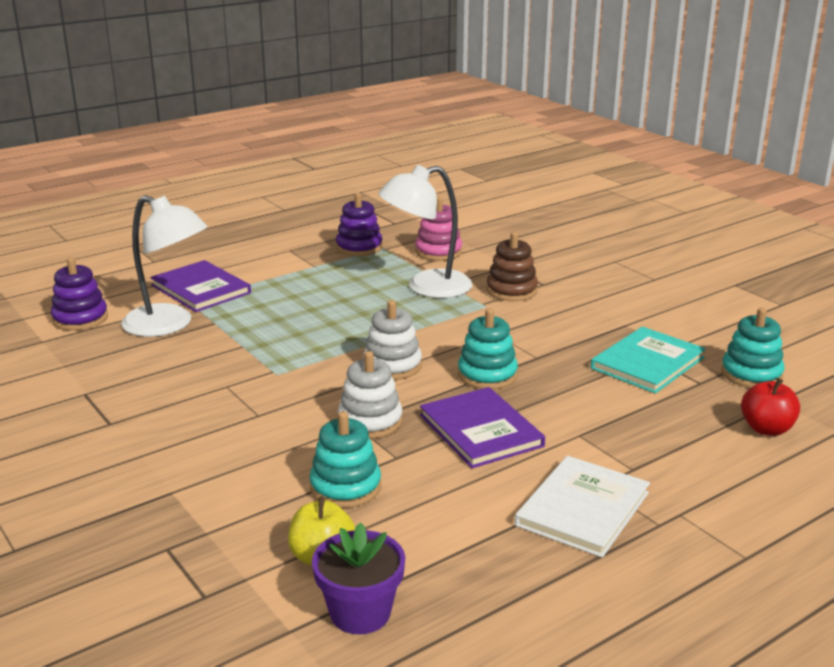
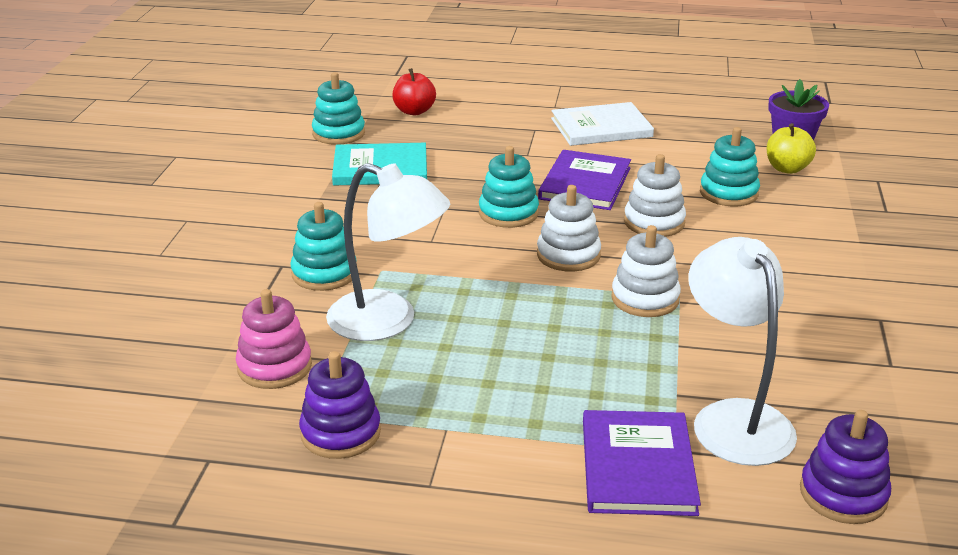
camera: 135 degrees left, 5 degrees up
(298, 362) = (645, 299): none -> white stacking toy
(511, 291) = (324, 273): brown stacking toy -> turquoise stacking toy

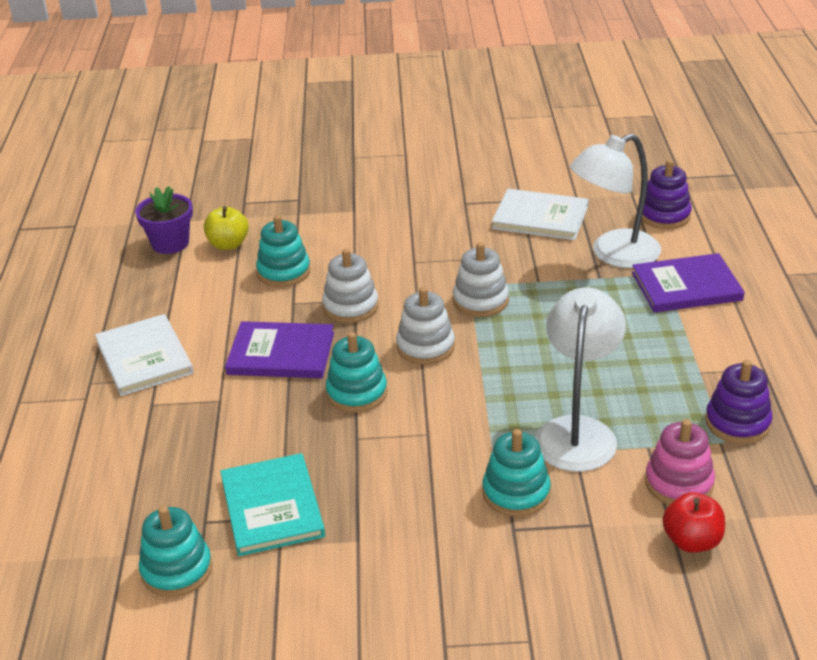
camera: 100 degrees left, 5 degrees up
(414, 111) = (101, 514): red apple -> red apple (692, 541)
(839, 373) = (540, 217): none -> white book

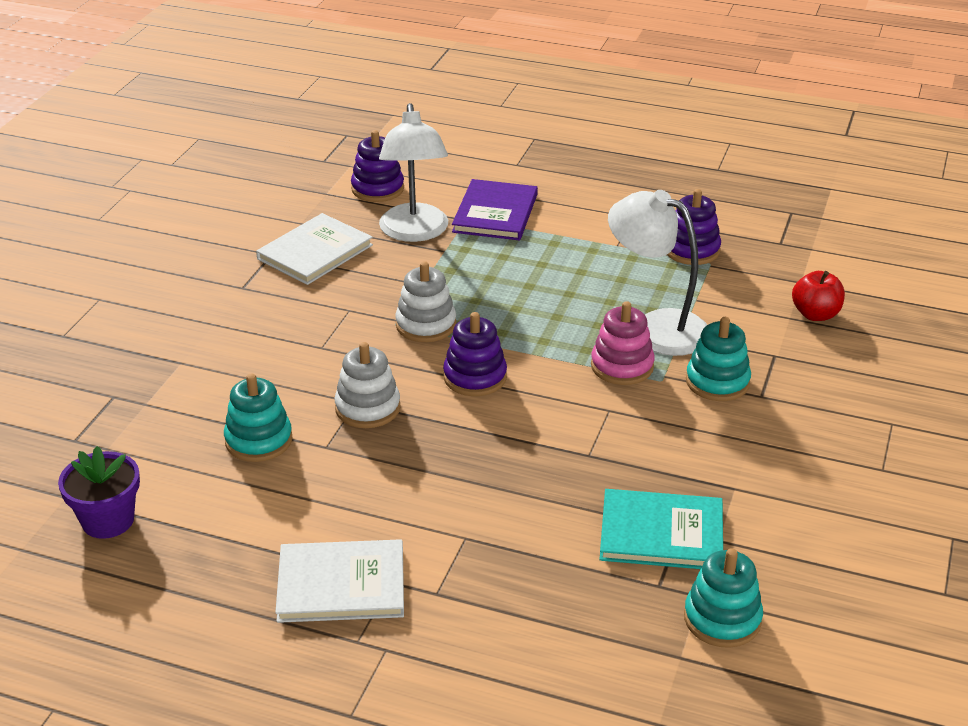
camera: 70 degrees left, 0 degrees up
(228, 244) = (159, 471): yellow apple -> none
(281, 353) = (414, 475): purple book -> none
(357, 393) = (518, 438): turquoise stacking toy -> none
(425, 347) = (475, 377): white stacking toy -> purple stacking toy
(679, 483) = (748, 299): pink stacking toy -> pink stacking toy (622, 366)

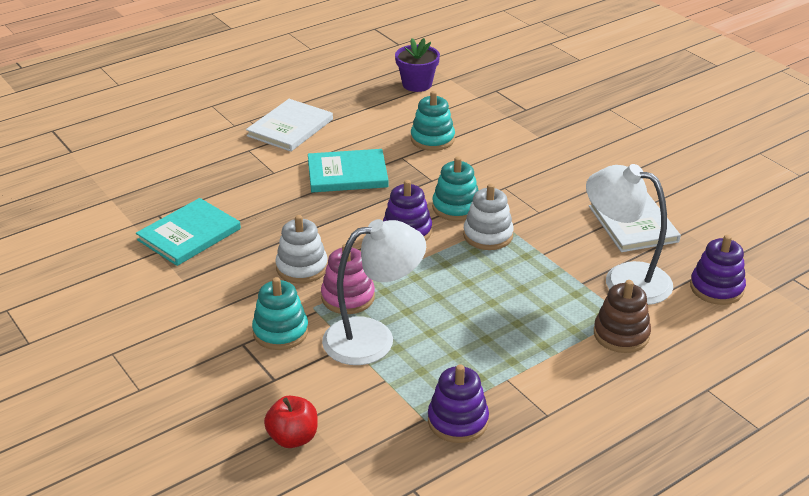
camera: 125 degrees right, 0 degrees up
(367, 408) = (421, 182): white stacking toy -> white stacking toy (302, 267)
(406, 472) = (347, 174): none -> turquoise book
(495, 213) = (621, 334): purple book -> brown stacking toy
(722, 619) = (110, 223): turquoise stacking toy -> turquoise stacking toy (456, 207)

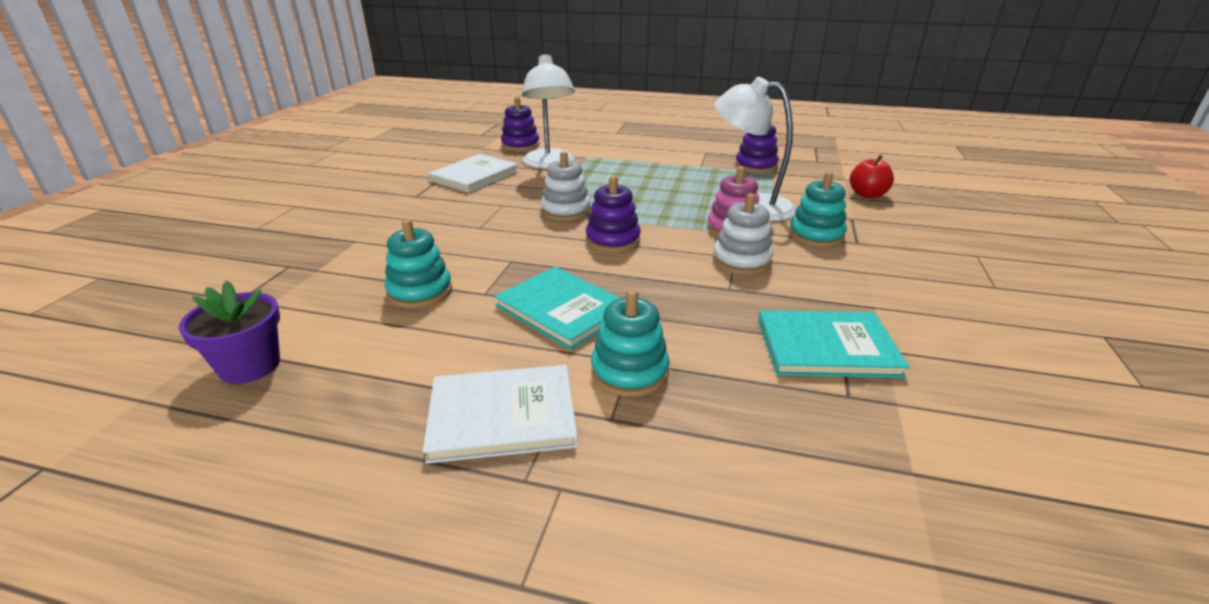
camera: 130 degrees left, 5 degrees down
(456, 207) = (543, 234): turquoise stacking toy -> turquoise stacking toy (629, 372)
(621, 334) = (607, 153): brown stacking toy -> none

